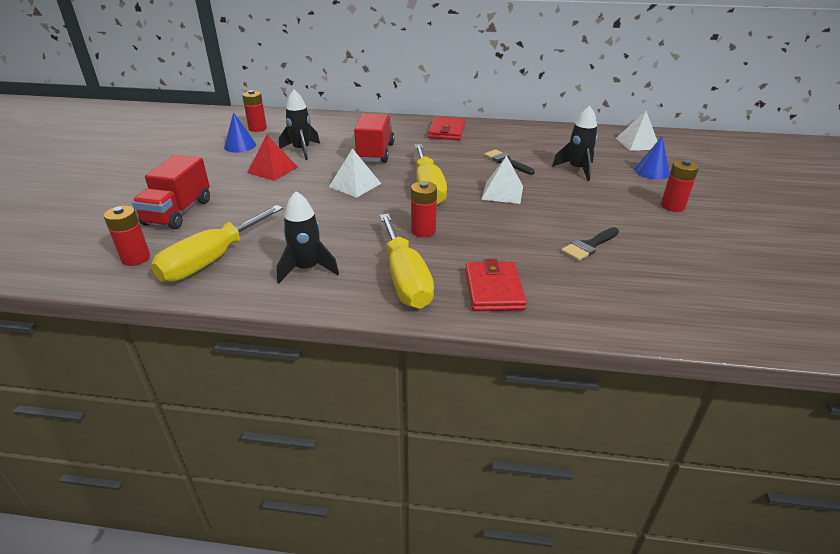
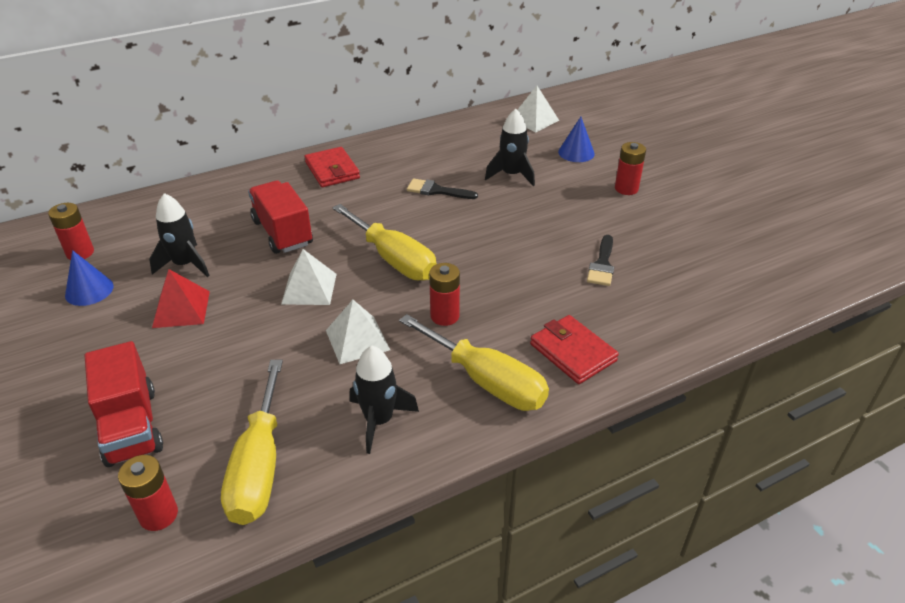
camera: 35 degrees left, 5 degrees up
(502, 192) = (471, 233): white pyramid -> white pyramid (357, 340)

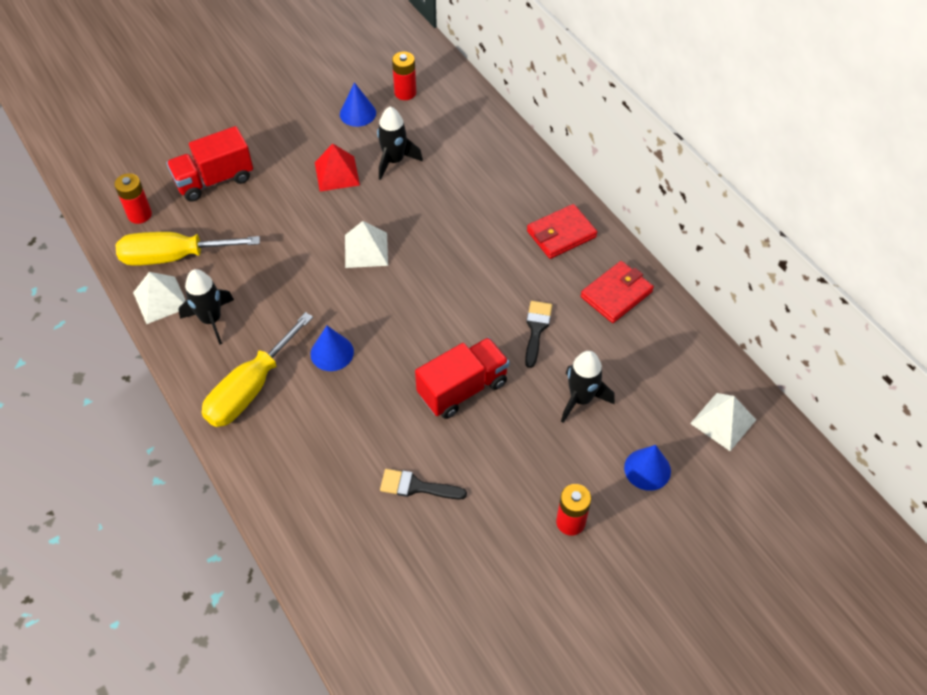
camera: 85 degrees right, 15 degrees up
(282, 233) = (446, 215): red truck -> red truck (462, 388)
(357, 340) = (301, 293): white pyramid -> white pyramid (160, 300)
(394, 259) = (412, 305): yellow screwdriver -> none
(444, 316) = (332, 352): red battery -> blue cone
(572, 352) = (284, 455): red wallet -> red wallet (616, 294)

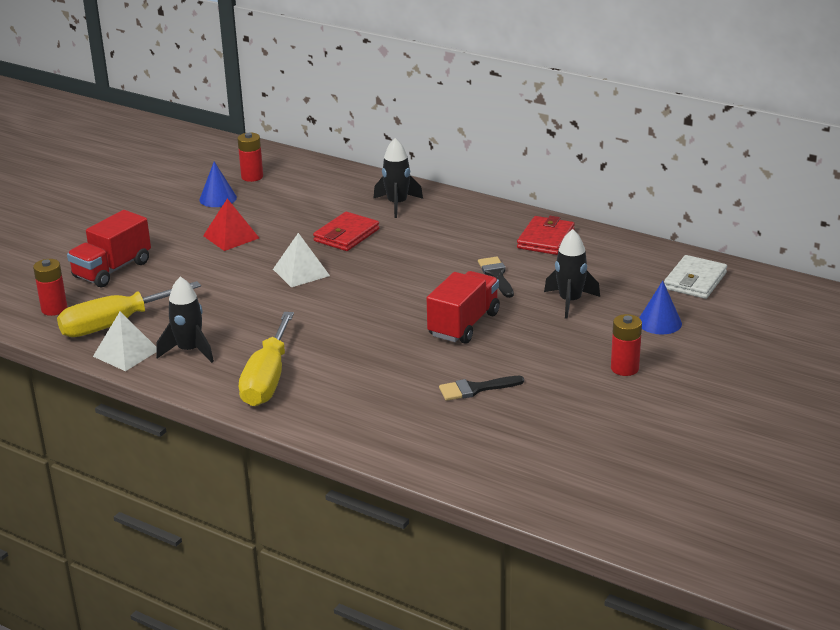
camera: 25 degrees left, 25 degrees down
(332, 352) = (325, 337): blue cone -> none
(394, 161) = (279, 217): black rocket -> black rocket (397, 204)
(561, 234) = (468, 219): red wallet -> red wallet (346, 235)
(723, 421) = (695, 281): white pyramid -> white wallet

